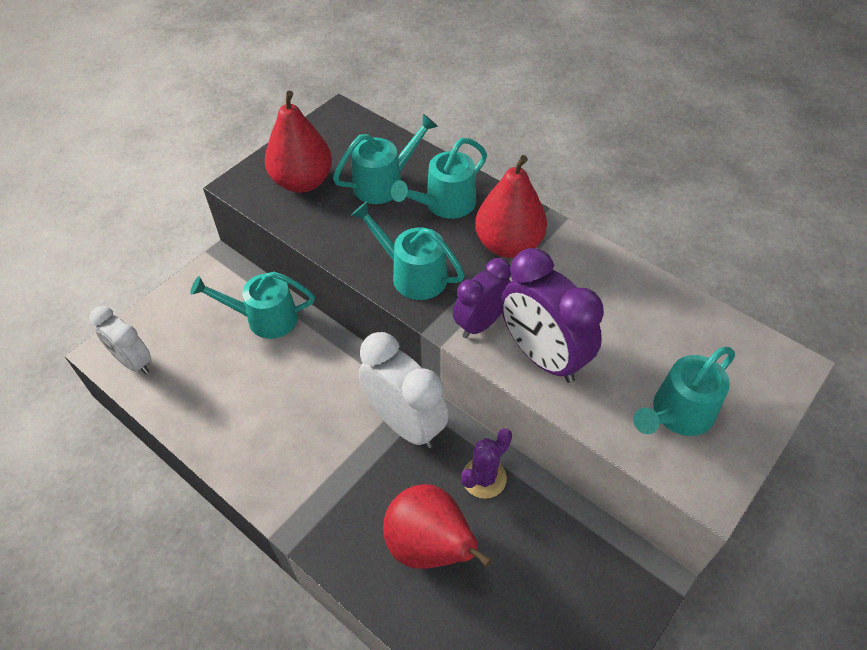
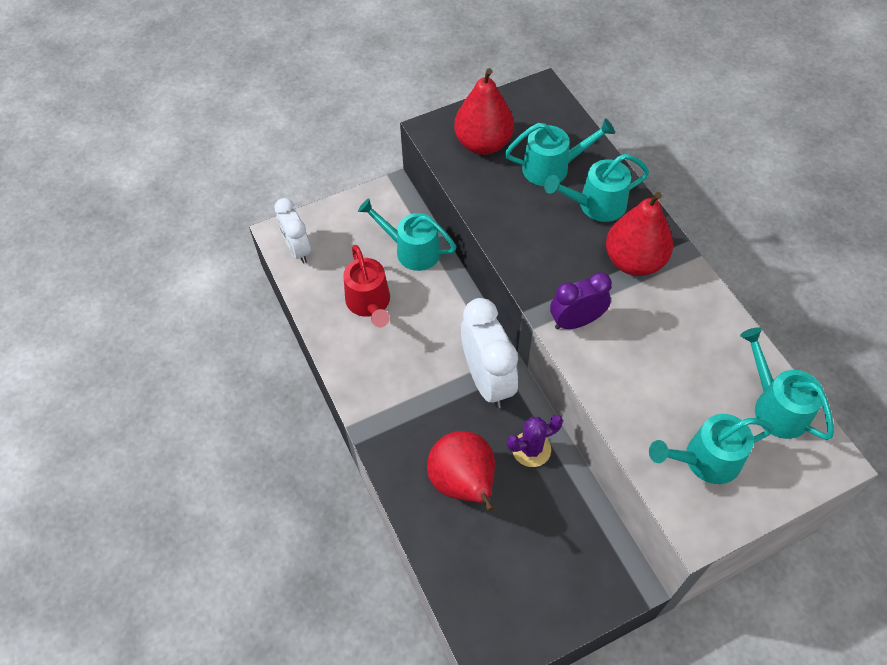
camera: 25 degrees right, 5 degrees up
(241, 390) = (369, 304): none -> red watering can
(412, 274) = (538, 258): turquoise watering can -> turquoise watering can (775, 406)
(542, 356) = (614, 368): purple clock -> none

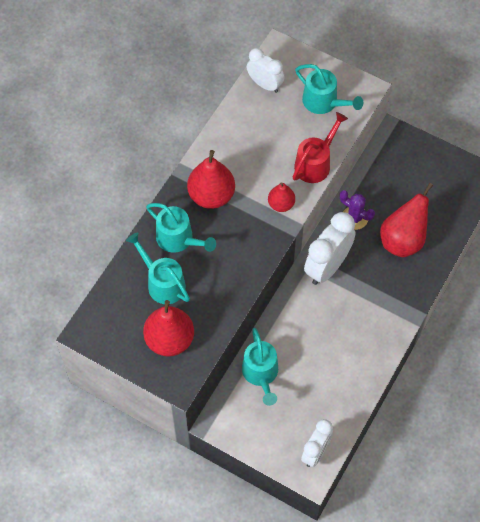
camera: 125 degrees left, 5 degrees up
(369, 304) = (324, 372): red watering can -> red watering can (315, 163)
(576, 321) = (281, 204): purple clock -> red pear
(775, 406) = (265, 84): turquoise watering can -> white clock

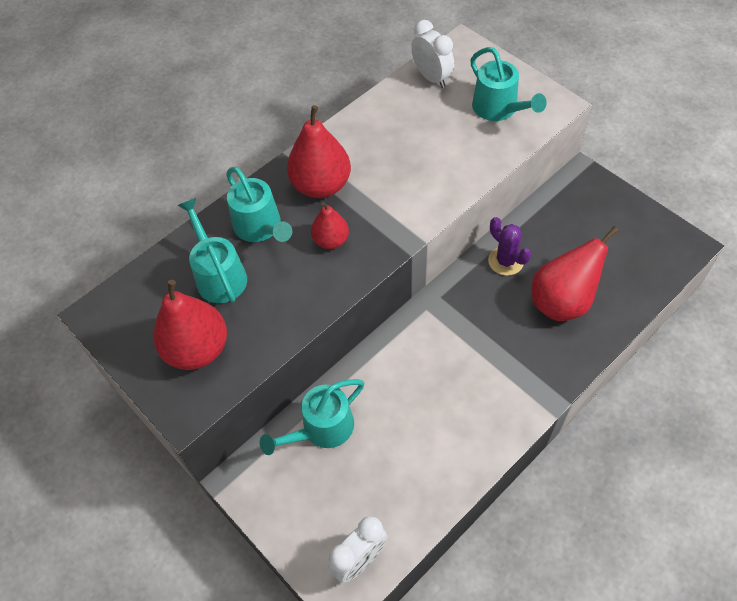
camera: 20 degrees right, 5 degrees down
(261, 374) = (321, 429): turquoise watering can -> turquoise watering can turned 45 degrees clockwise
(281, 204) = (405, 213): red pear -> red pear (331, 240)
(315, 163) = (467, 174): red watering can -> none
(327, 266) = (453, 312): white clock -> none

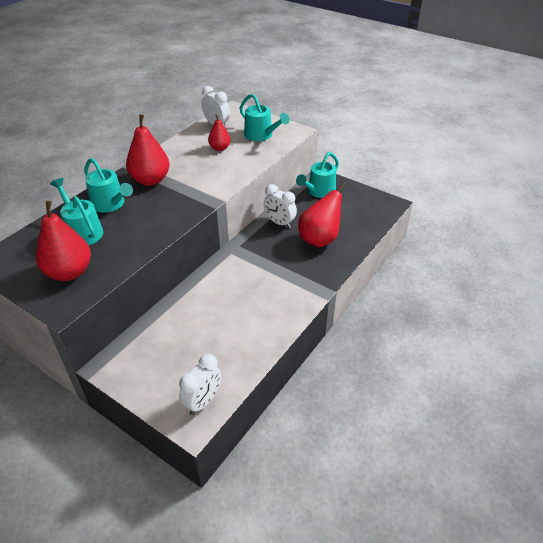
camera: 15 degrees left, 15 degrees down
(321, 429) = (165, 328): turquoise watering can -> turquoise watering can (318, 192)
(331, 240) = (160, 206): red pear -> red pear (220, 148)
(506, 261) = (279, 223): purple cactus -> white clock

